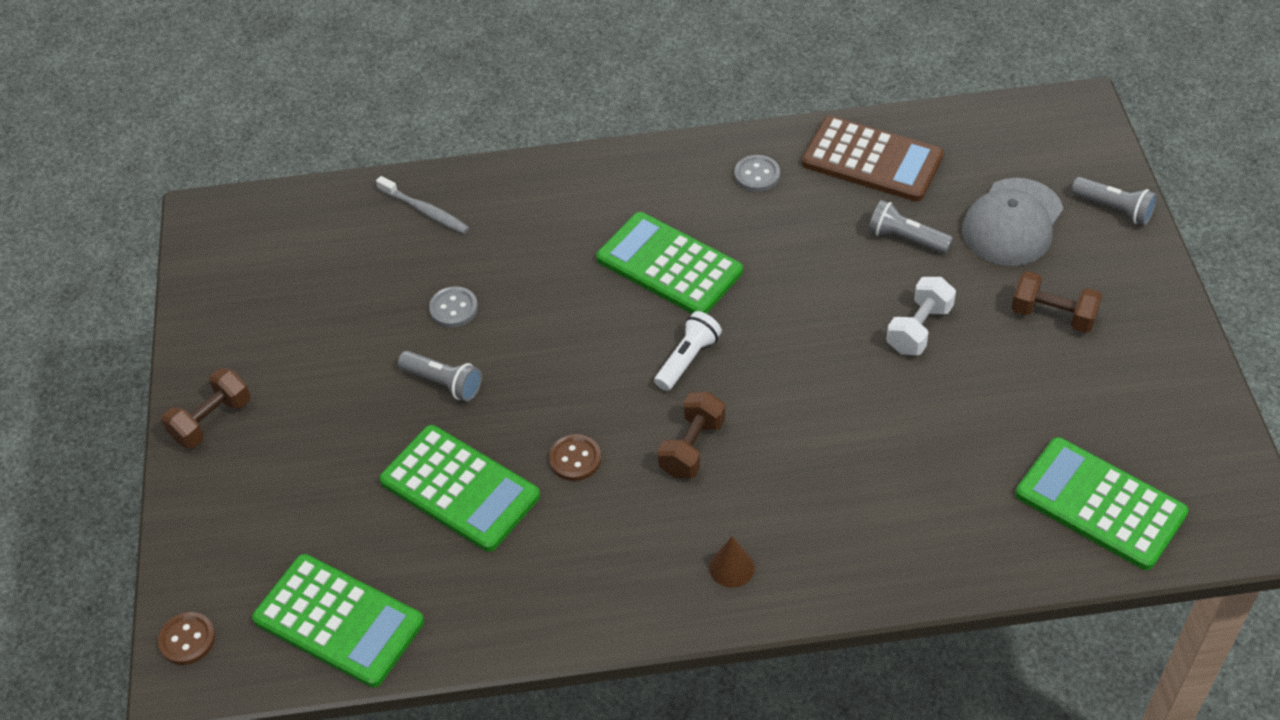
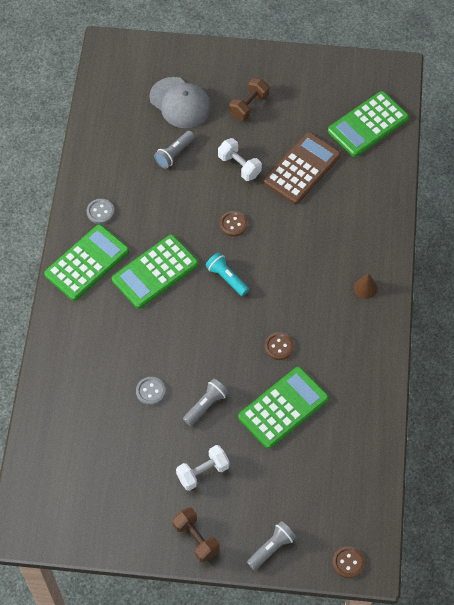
camera: 80 degrees left, 10 degrees up
(325, 404) = (203, 472): none -> white dumbbell
(339, 621) = (354, 481): green calculator -> green calculator (87, 263)
(425, 211) = (64, 395): grey toothbrush -> none
(687, 359) = (226, 278): white flashlight -> turquoise flashlight
(692, 447) = (286, 289): brown dumbbell -> none
(796, 346) = (233, 224): none -> brown button
(872, 160) = (110, 153): brown calculator -> brown calculator (302, 169)
(1114, 209) = (186, 56): grey flashlight -> grey flashlight (271, 548)

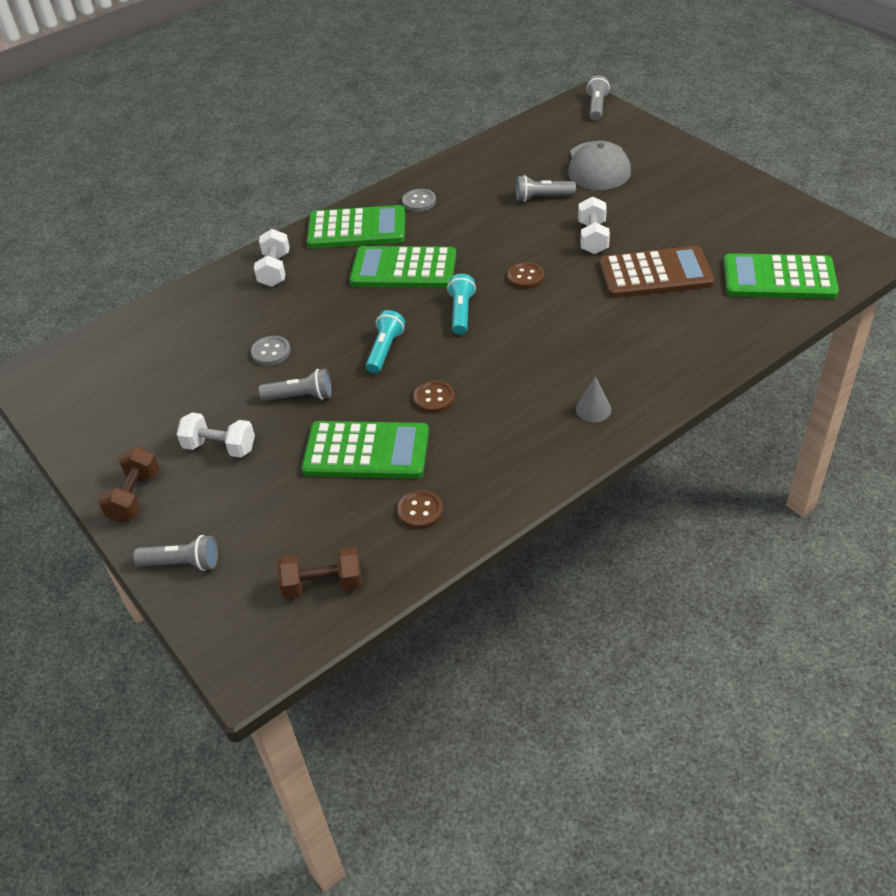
camera: 50 degrees right, 15 degrees down
(75, 334) = (274, 270): none -> white dumbbell
(122, 48) = (596, 107): none -> grey flashlight
(214, 337) = (385, 350): none -> turquoise flashlight
(249, 106) = (664, 200): brown dumbbell -> brown dumbbell (323, 585)
(348, 562) = (230, 644): brown button -> brown button (420, 511)
(365, 288) = (593, 409): brown cone -> grey cone

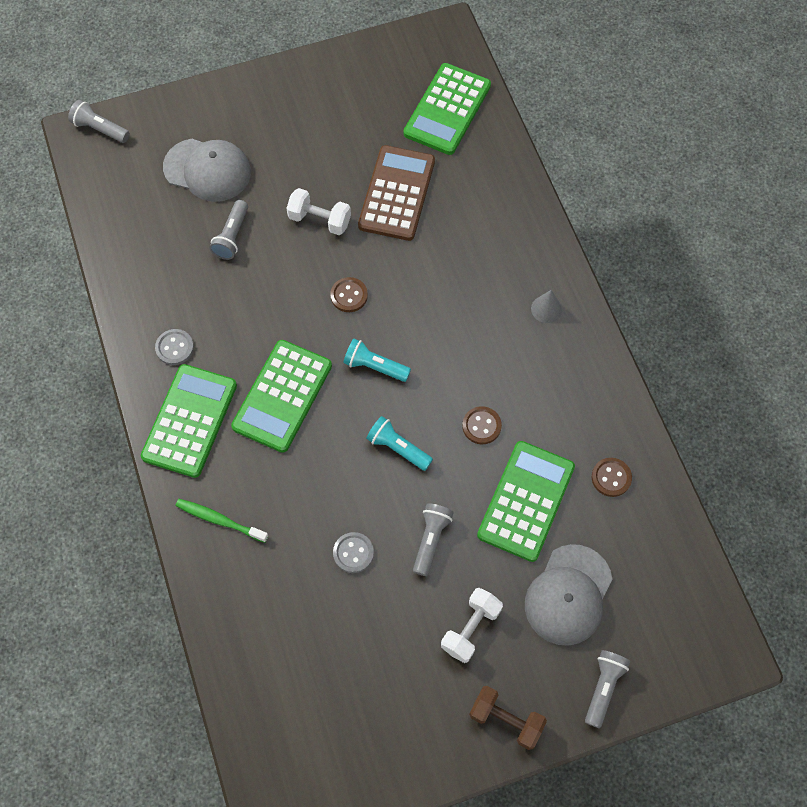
camera: 75 degrees left, 20 degrees up
(274, 270) = (219, 520): white dumbbell -> green toothbrush
(275, 510) = (568, 595): none -> grey cap
(323, 585) = (664, 575): brown dumbbell -> none

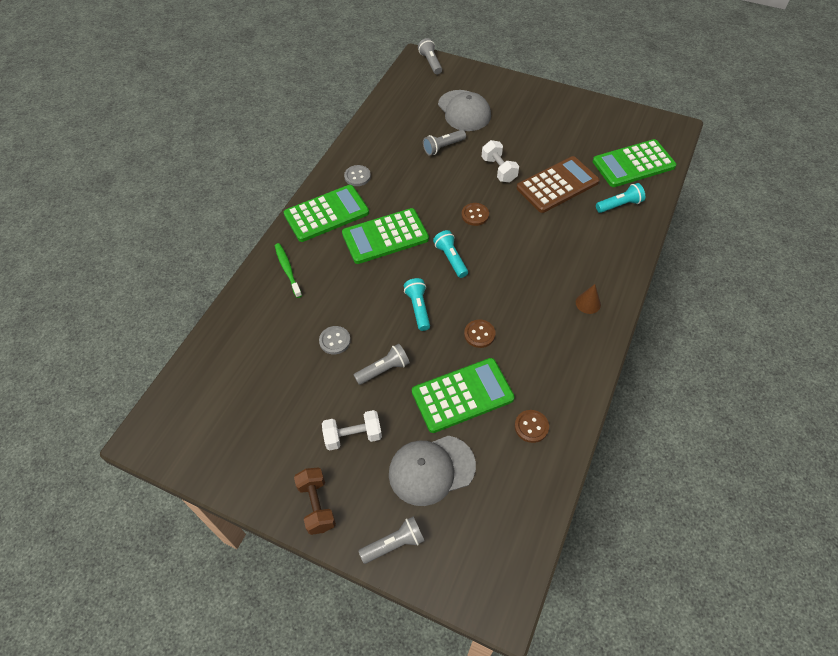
camera: 45 degrees right, 10 degrees down
(477, 171) = (619, 205): none -> turquoise flashlight
(546, 309) = (588, 303): grey cone -> brown cone

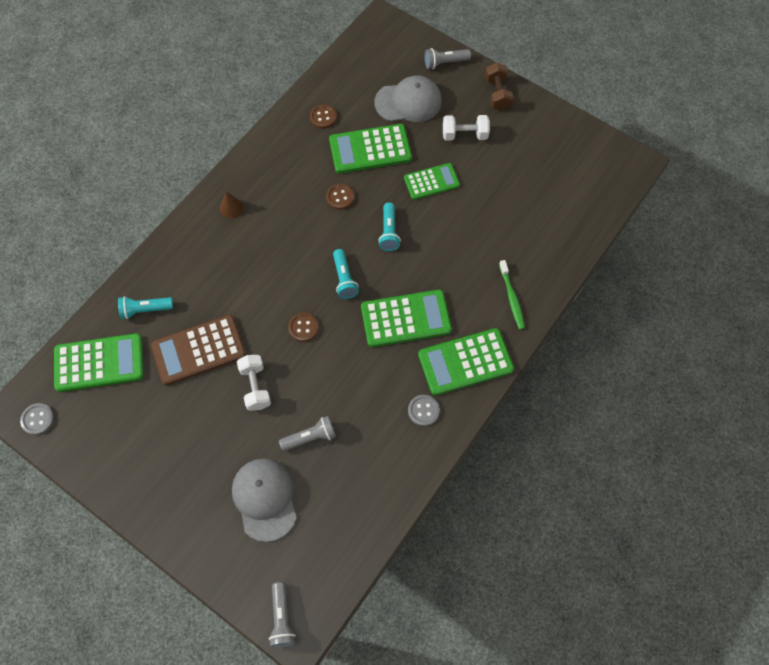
camera: 170 degrees left, 10 degrees up
(335, 341) = (471, 215): grey button -> grey button (38, 419)
(384, 369) = (431, 181): grey flashlight -> green calculator

